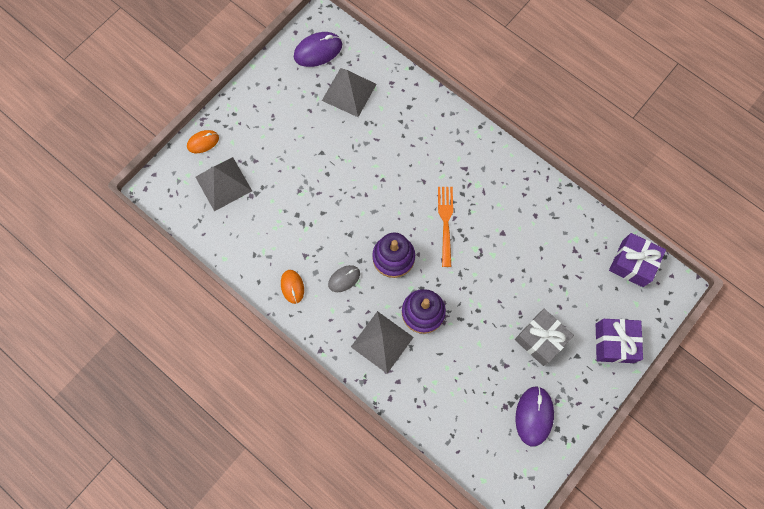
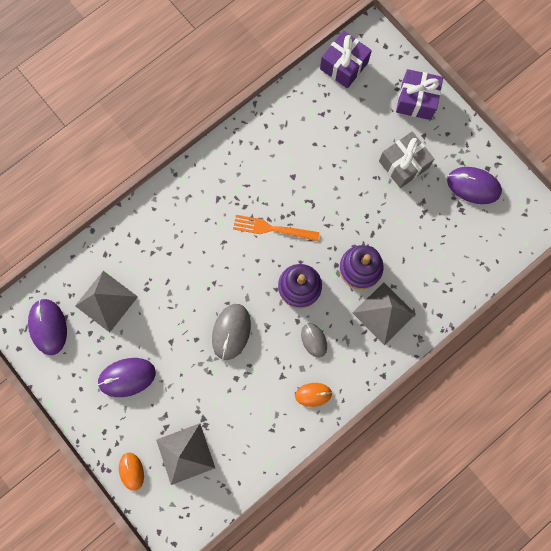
camera: 80 degrees left, 5 degrees up
(284, 122) = (127, 377): none -> purple mouse
(339, 203) = (231, 332): none -> grey mouse

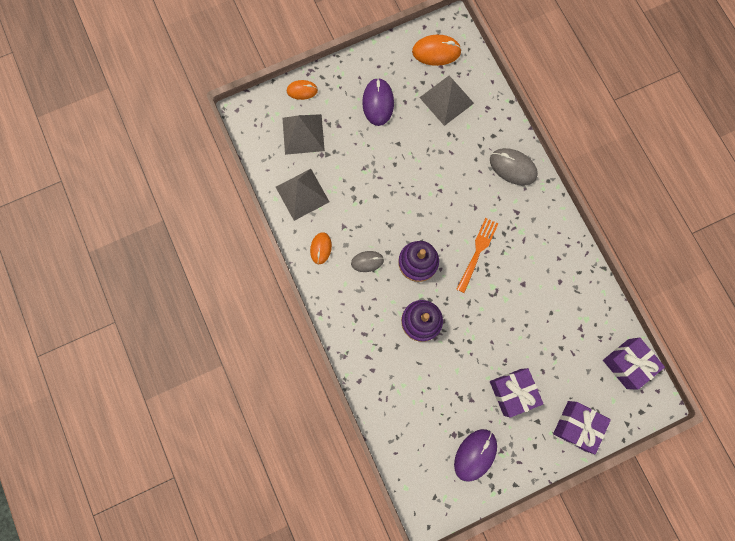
camera: 105 degrees right, 0 degrees up
(48, 327) = (436, 52): purple mouse -> orange mouse
(231, 332) = (393, 194): grey mouse -> grey mouse (513, 167)
(384, 313) = (374, 330): grey pyramid -> grey pyramid (302, 194)
(403, 164) = (512, 392): grey gift -> purple gift

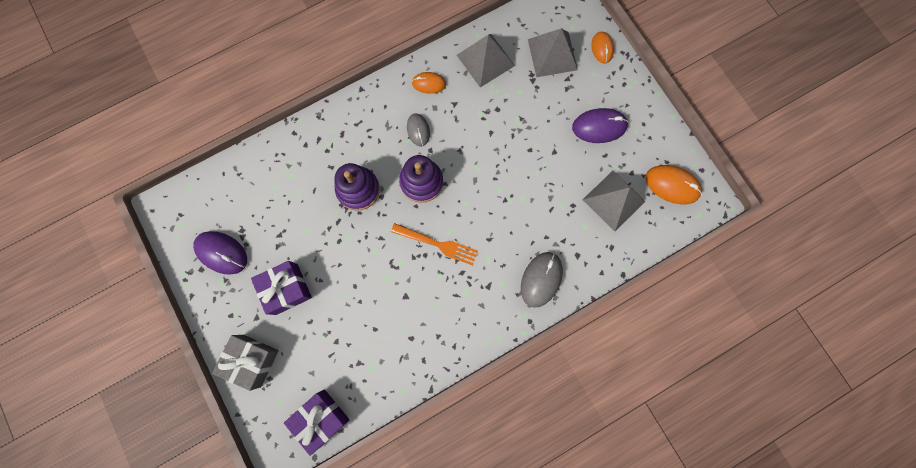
camera: 85 degrees right, 0 degrees up
(436, 52) = (672, 185): orange mouse -> orange mouse turned 60 degrees counterclockwise
(576, 425) = (252, 360): purple gift -> grey gift

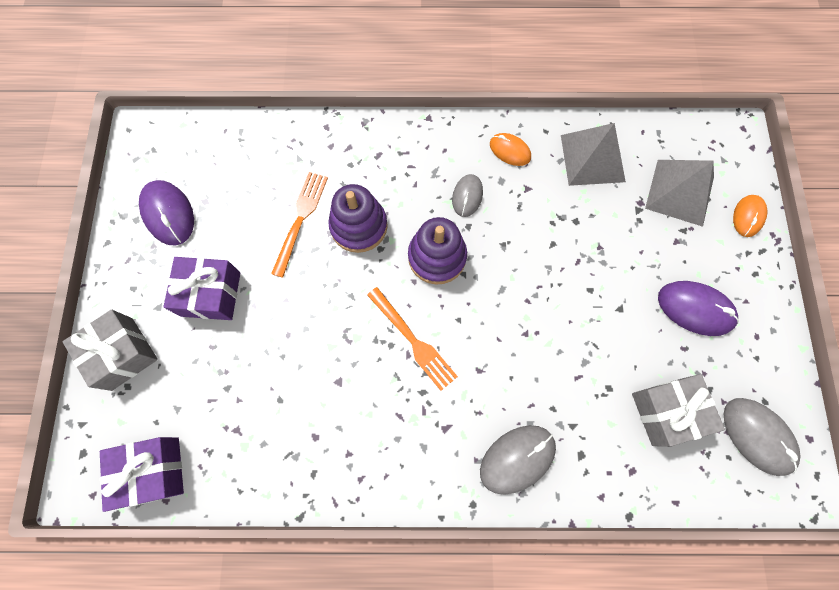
camera: 30 degrees right, 5 degrees down
(316, 206) = (300, 219): none -> orange fork
(613, 200) = (667, 412): grey pyramid -> grey gift
(672, 185) = (757, 436): orange mouse -> grey mouse

